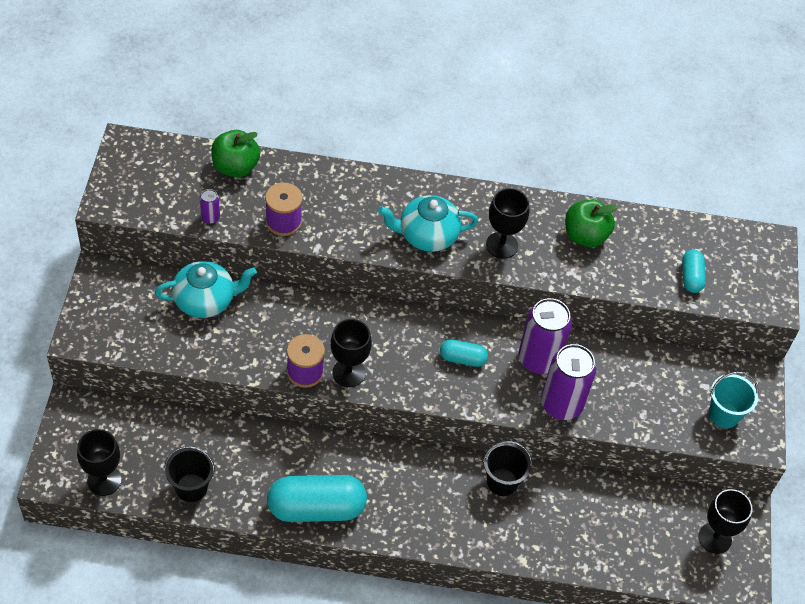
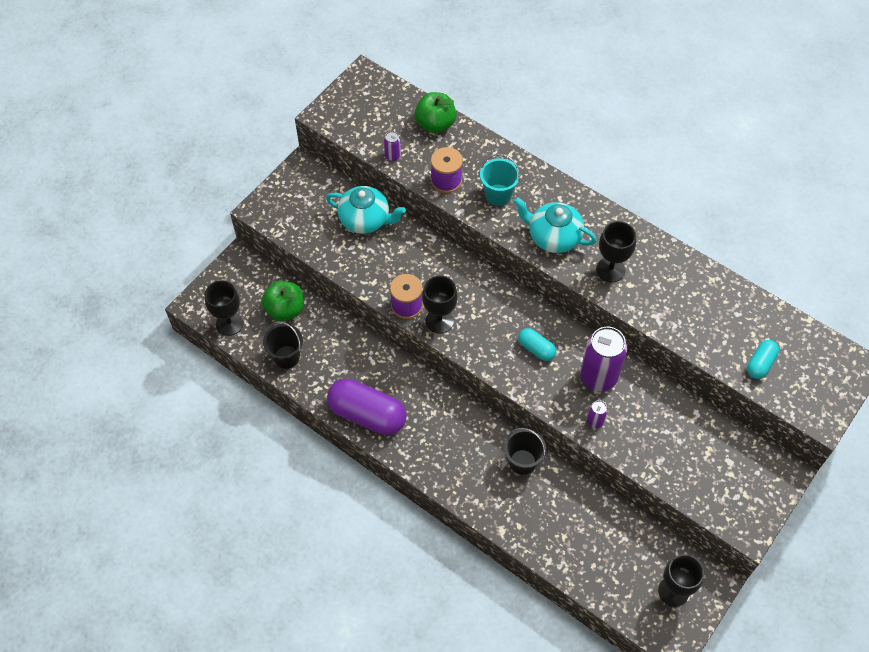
camera: 35 degrees right, 5 degrees up
(316, 508) = (367, 415): turquoise capsule -> purple capsule
(561, 404) = (595, 421): purple can -> purple can, size x0.44
(585, 236) = (687, 291): green apple -> green apple (285, 309)
(724, 414) = (731, 493): turquoise bucket -> turquoise bucket (498, 195)

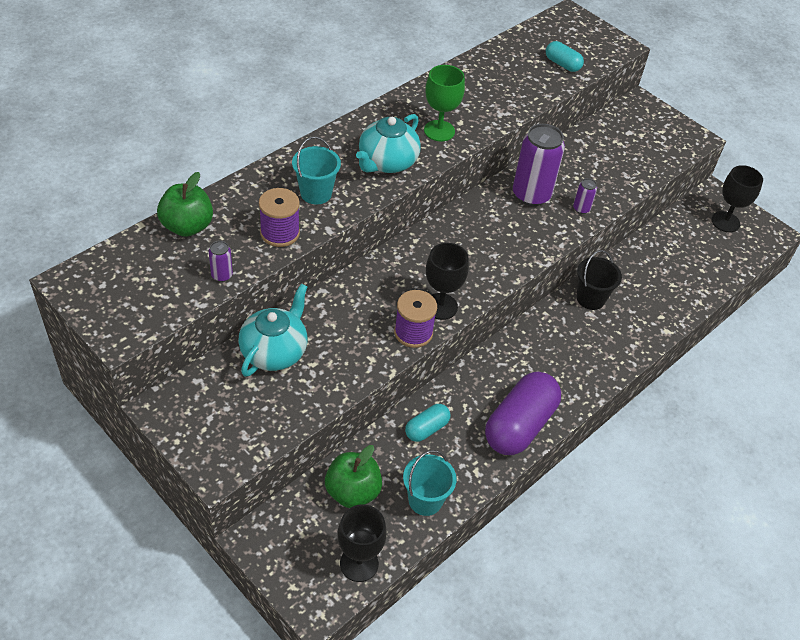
camera: 85 degrees left, 10 degrees down
(286, 357) = (425, 500): black bucket -> turquoise bucket
(536, 349) = (491, 233): turquoise capsule -> turquoise capsule (426, 429)
(610, 269) = (439, 131): black goblet -> green goblet

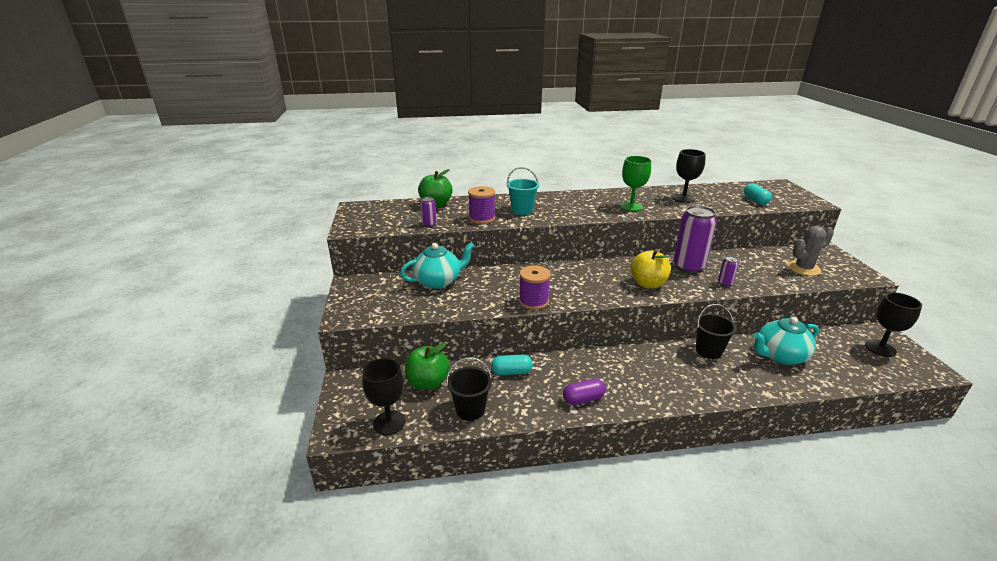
camera: 40 degrees right, 20 degrees down
(387, 162) = (581, 210): turquoise teapot -> turquoise teapot (780, 356)
(425, 500) = (470, 409): turquoise bucket -> black bucket
(440, 306) = (566, 296): black goblet -> black goblet (683, 198)
(509, 245) = (647, 284): none -> yellow apple
(519, 425) = (583, 399): purple capsule -> purple capsule, size x0.51
(638, 149) = (803, 268): none -> grey cactus

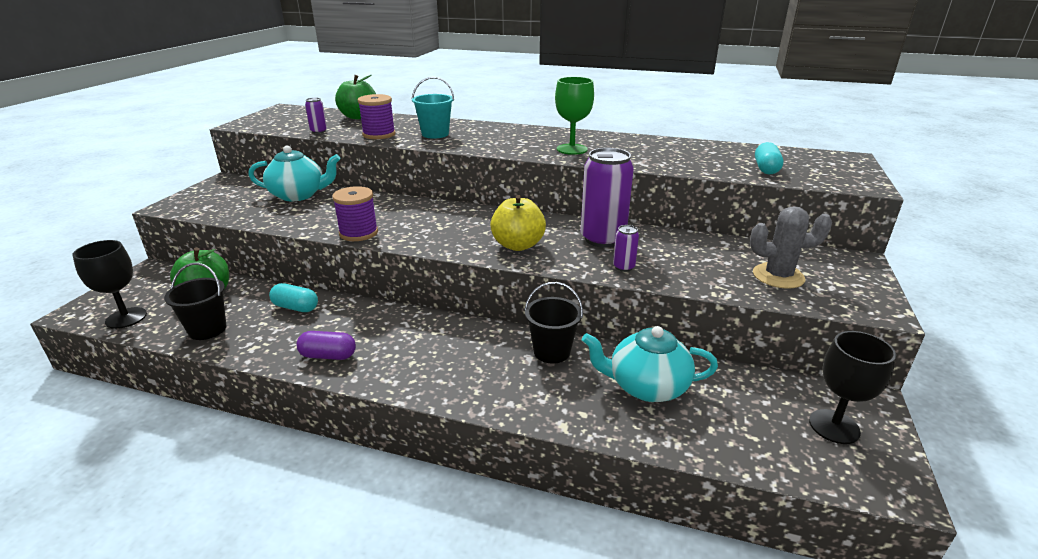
camera: 25 degrees right, 0 degrees up
(683, 198) = (660, 151): black goblet -> none

